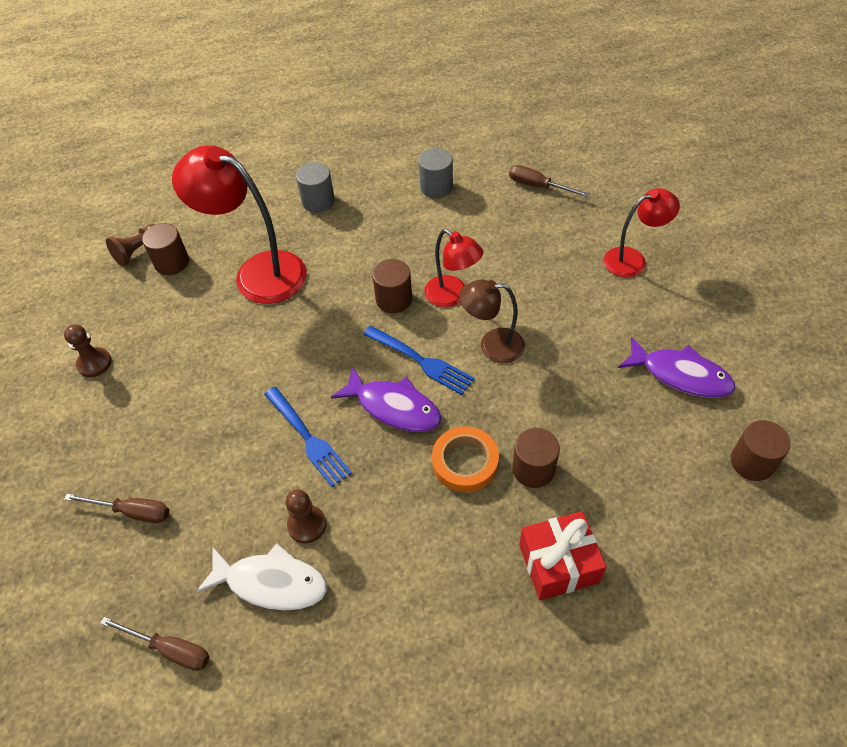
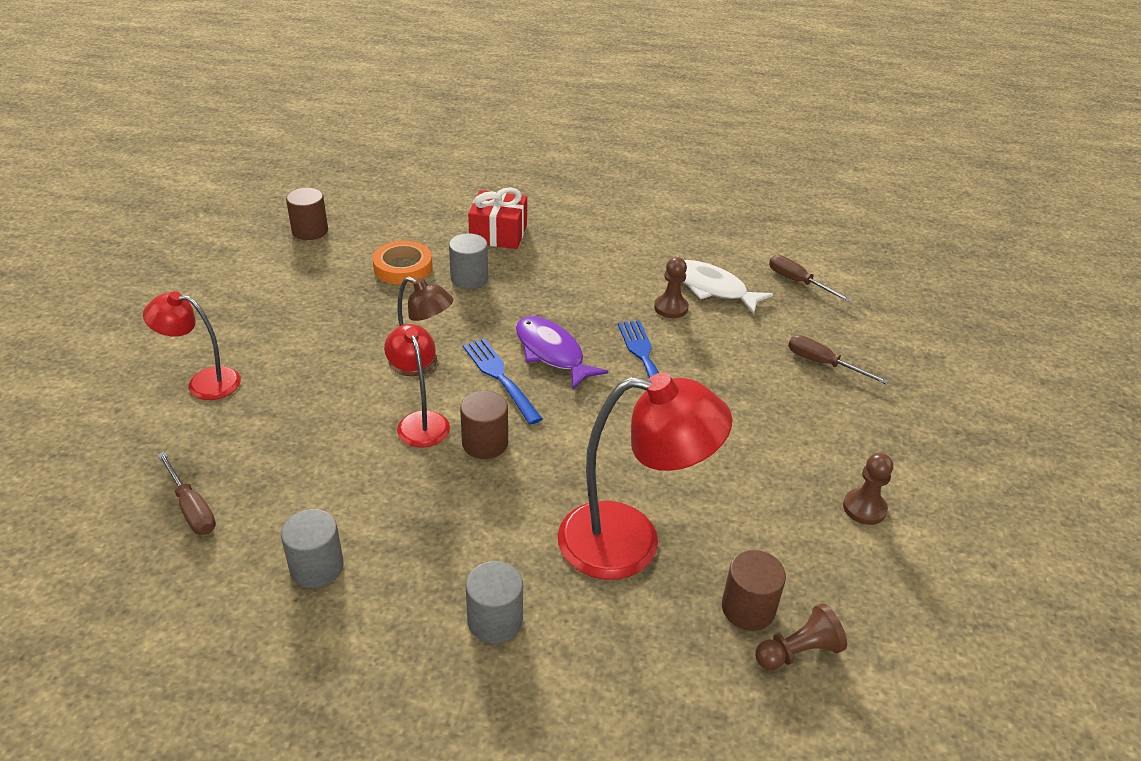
camera: 160 degrees left, 15 degrees down
(258, 272) = (630, 542): red lamp -> red lamp turned 45 degrees counterclockwise
(465, 462) = (519, 299): orange tape -> orange tape (403, 267)
(533, 469) = (469, 278): brown cylinder -> grey cylinder
(681, 375) = (289, 287): purple fish -> none

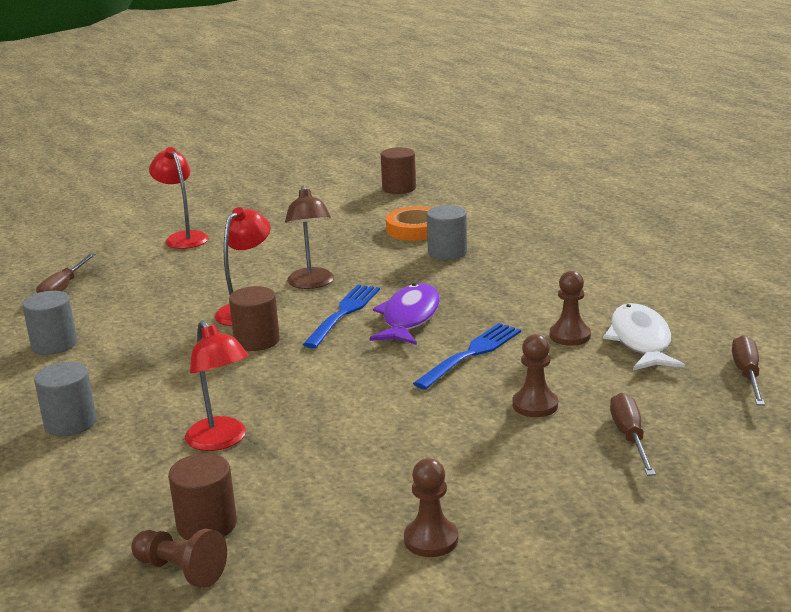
camera: 55 degrees right, 15 degrees down
(498, 234) = (529, 236): red gift -> none
(630, 542) = (221, 441): red lamp -> red lamp, size x0.58
(745, 374) = (535, 405): none -> brown pawn

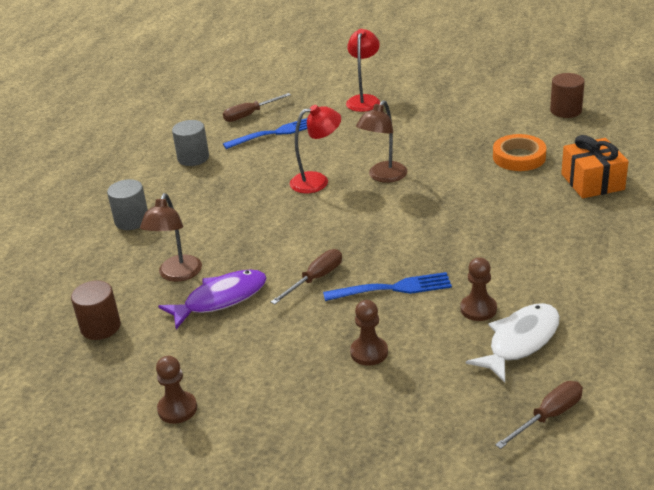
camera: 45 degrees right, 10 degrees up
(181, 570) = (56, 348): brown pawn -> none
(221, 441) = (177, 275): red lamp -> brown lamp
(257, 341) = (290, 209): brown cylinder -> none
(343, 314) = (366, 212): blue fork -> blue fork (275, 133)
(409, 317) = (400, 237): purple fish -> purple fish (221, 299)
(447, 253) = (508, 190): grey cylinder -> none
(506, 224) = (592, 182): none -> orange gift
(630, 437) = (386, 414): brown screwdriver -> brown screwdriver (315, 279)

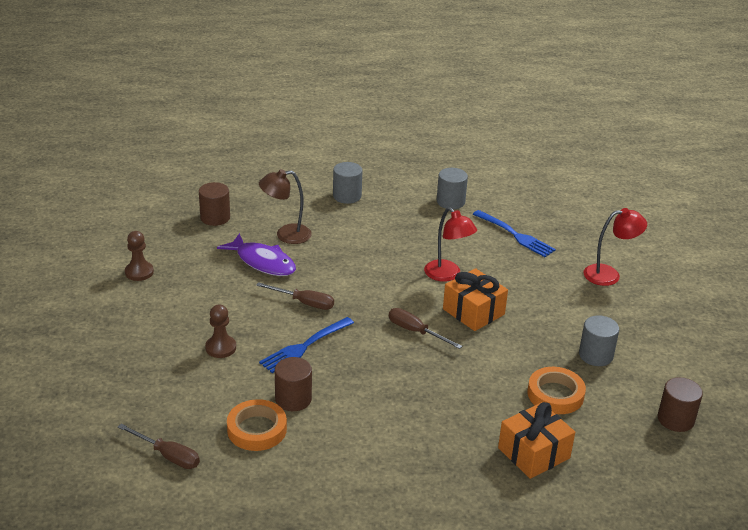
camera: 65 degrees right, 0 degrees up
(250, 115) = (539, 214): brown screwdriver -> brown screwdriver (415, 331)
(383, 177) = (473, 312): brown lamp -> orange gift
(392, 289) = (305, 346): blue fork -> blue fork turned 75 degrees clockwise
(473, 128) = (595, 355): none -> grey cylinder
(478, 309) = (293, 399): brown pawn -> brown cylinder
(520, 341) = (257, 429): white fish -> orange tape

